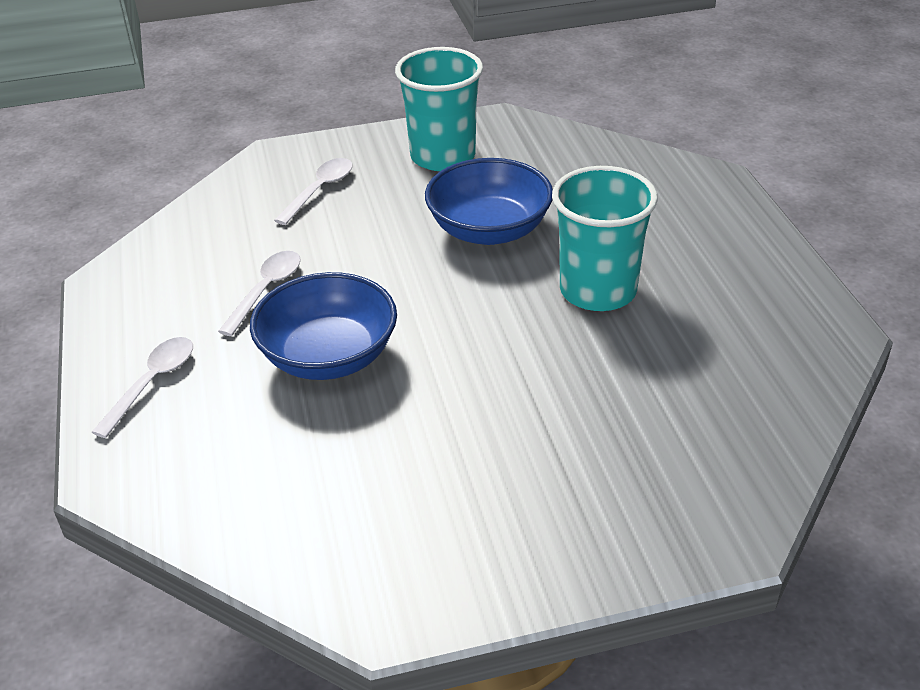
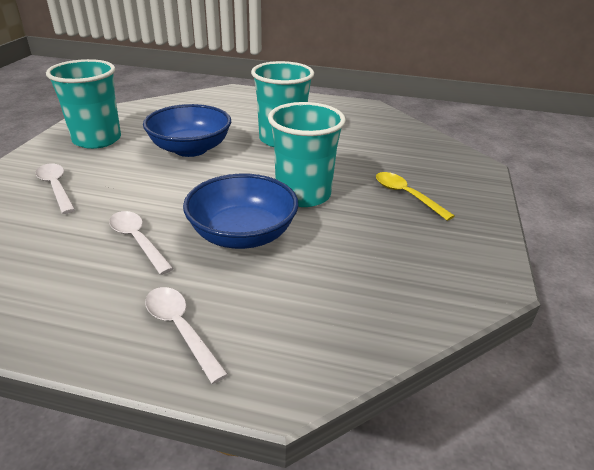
camera: 65 degrees left, 5 degrees down
(458, 369) = (303, 194): none -> turquoise cup
(543, 469) = (406, 195): none -> yellow spoon

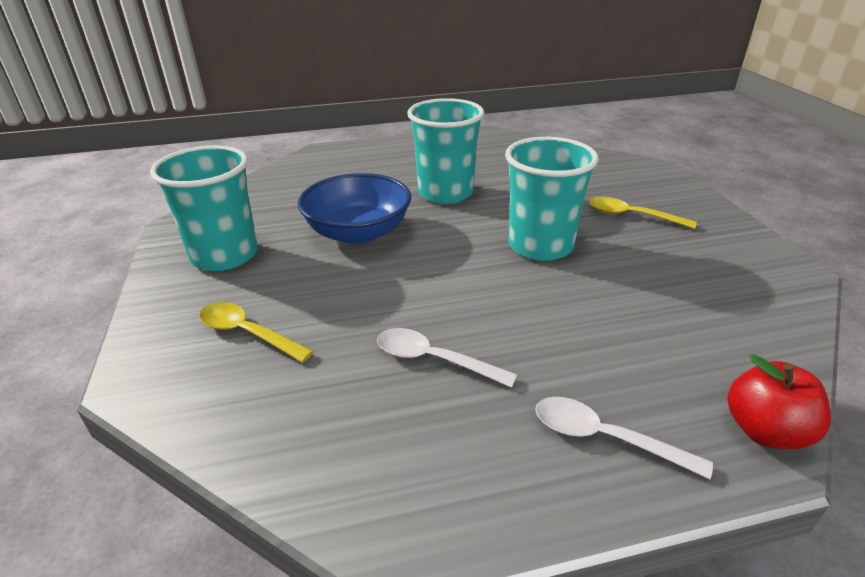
camera: 25 degrees left, 0 degrees up
(56, 187) = (247, 333): white spoon -> yellow spoon
(242, 235) = (536, 310): blue bowl -> none
(300, 375) = (765, 431): none -> red apple

